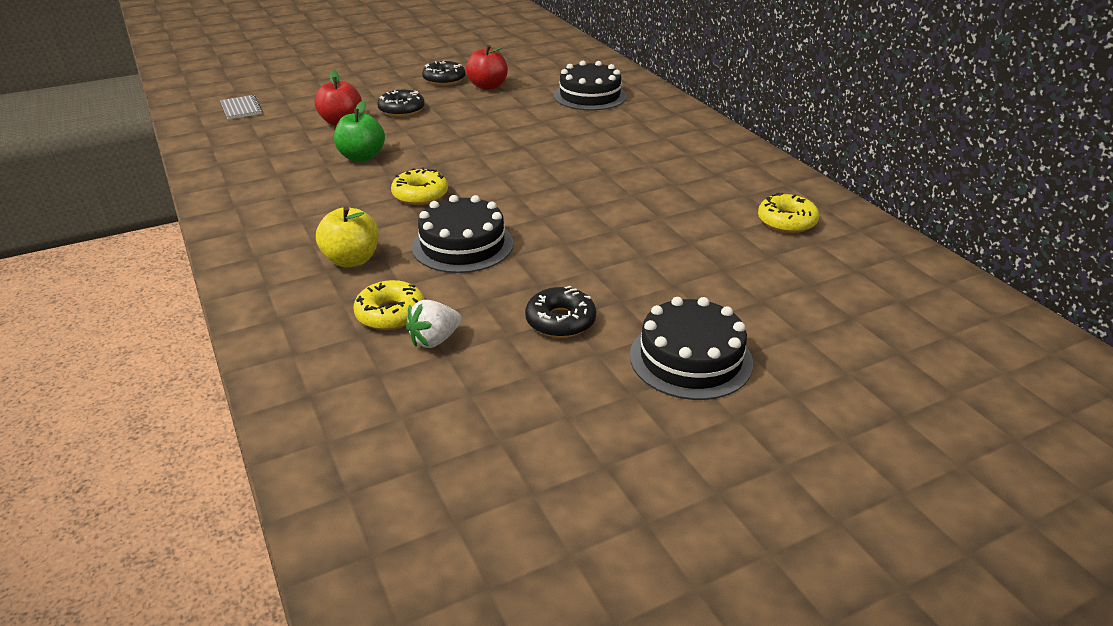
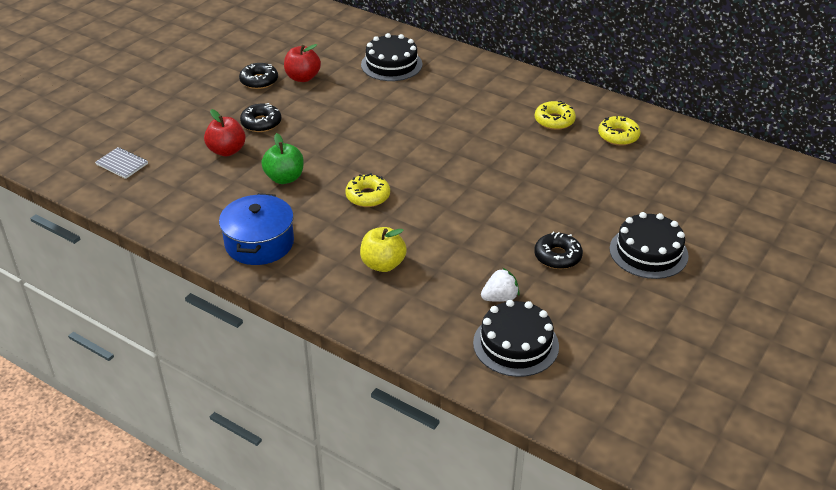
camera: 30 degrees left, 5 degrees up
(262, 202) = (259, 243): none -> blue pot
(390, 314) = (454, 292): yellow donut -> yellow donut (554, 120)
(434, 340) = (500, 298): white strawberry -> white strawberry turned 135 degrees counterclockwise
(462, 245) = (442, 226): black cake -> black cake (515, 344)

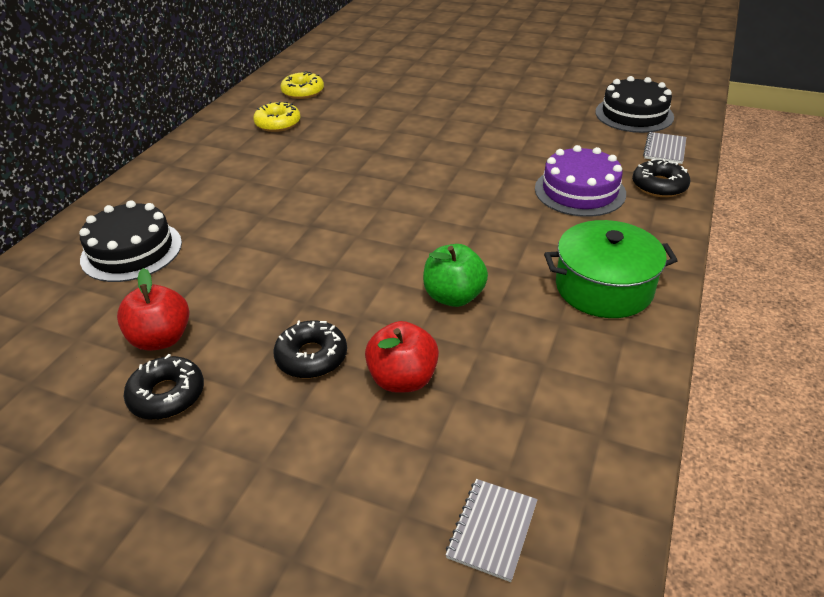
camera: 100 degrees left, 0 degrees up
(259, 243) = (603, 287): blue pot -> green pot
(368, 196) = (464, 220): yellow donut -> none
(383, 264) = (579, 191): yellow apple -> purple cake
(434, 341) = (664, 149): none -> grey notebook
(500, 298) = (582, 126): white strawberry -> none
(557, 256) = (506, 106): black donut -> black donut (659, 186)
(648, 252) = (477, 72): black cake -> none

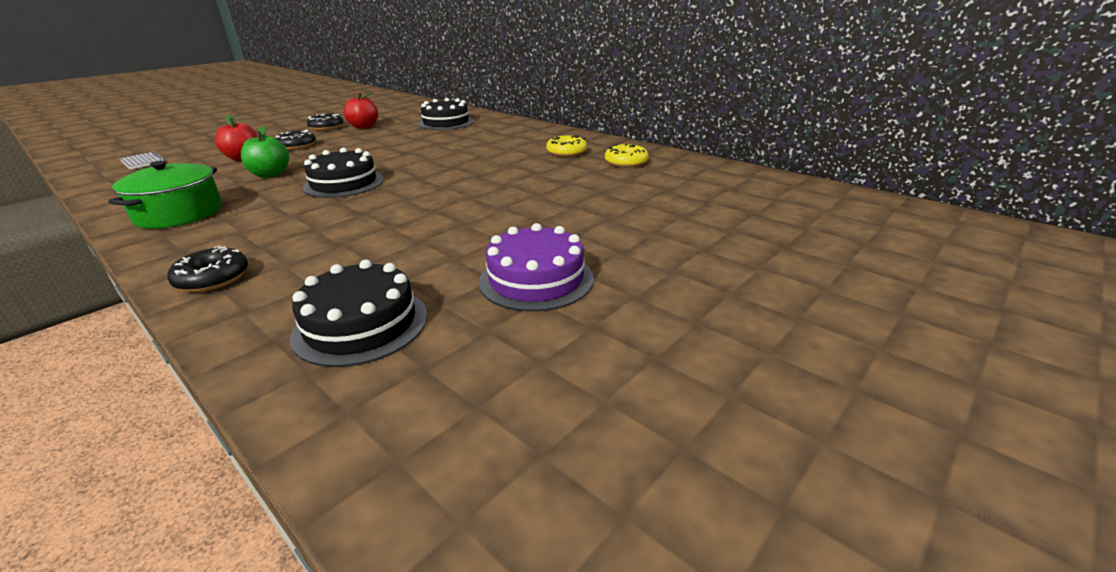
camera: 110 degrees right, 10 degrees down
(446, 220) = (344, 183): none -> black cake
(579, 191) = (284, 236): purple cake -> purple cake (536, 279)
(664, 149) = (254, 312): grey notebook -> none

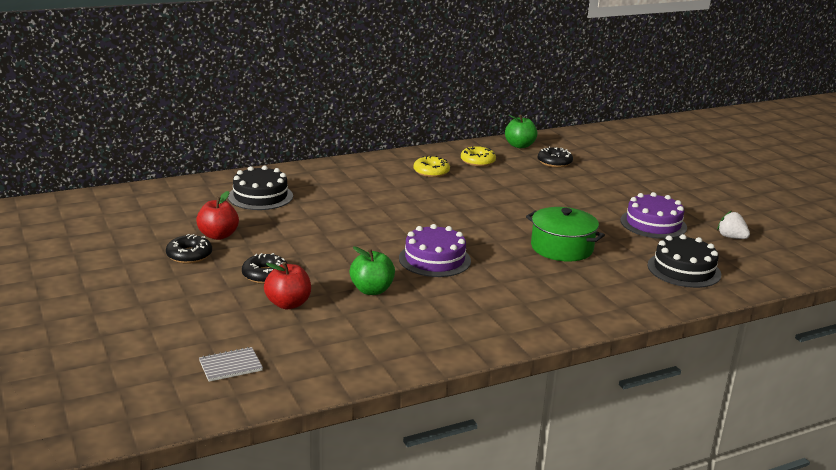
camera: 70 degrees left, 5 degrees down
(179, 213) = (458, 329): green pot -> green pot (562, 248)
(212, 278) = (606, 310): black donut -> black donut (554, 162)
(344, 183) = (434, 259): black cake -> purple cake
(540, 364) = (731, 237): none -> white strawberry
(712, 171) = (519, 145): none -> green apple

